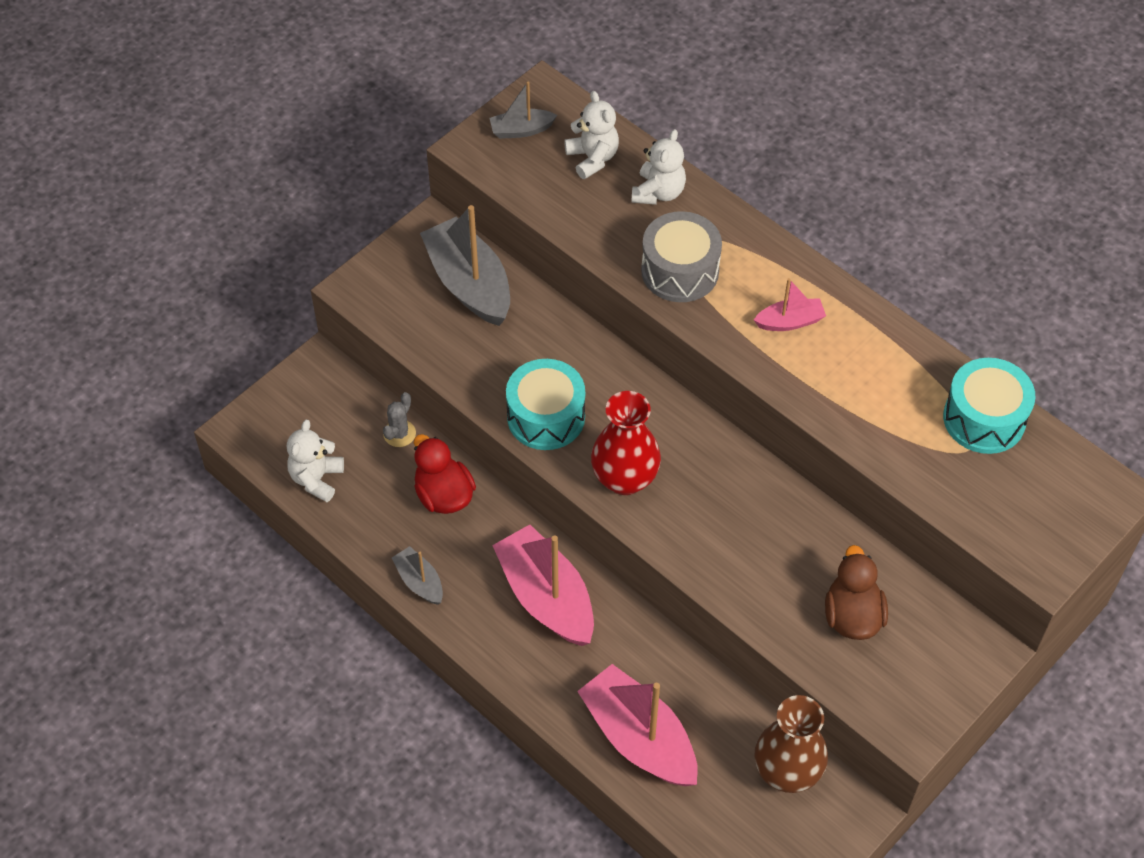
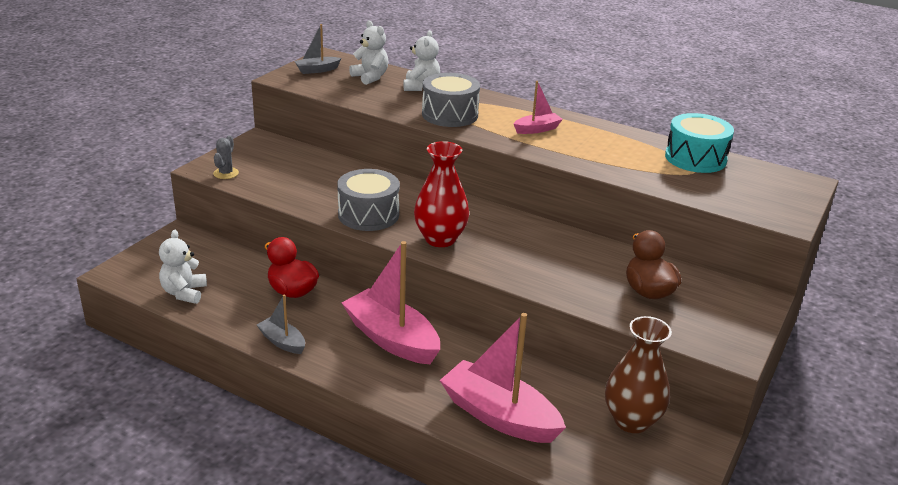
camera: 15 degrees left, 25 degrees down
(399, 433) = (249, 262): grey cactus -> grey cactus (226, 173)
(469, 283) = (292, 160): grey boat -> none
(546, 417) = (368, 215): turquoise drum -> grey drum

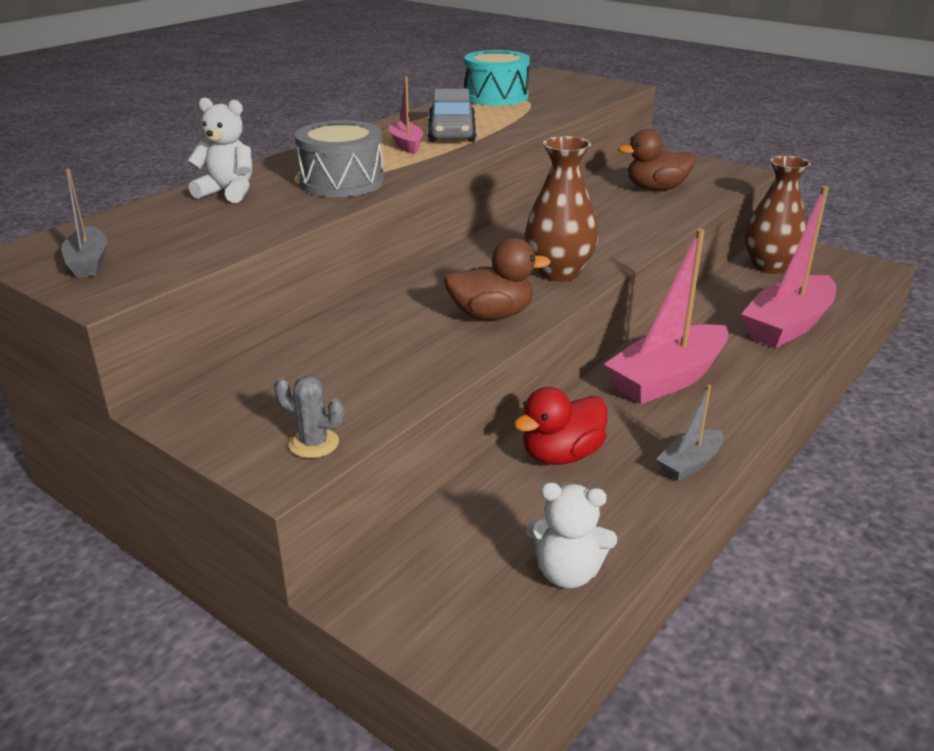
camera: 80 degrees left, 0 degrees up
(368, 215) = (491, 315): grey drum -> brown duck
(370, 77) = (160, 223): white teddy bear -> none
(440, 239) = (559, 272): red vase -> brown vase
(573, 144) = (452, 133): none -> grey car

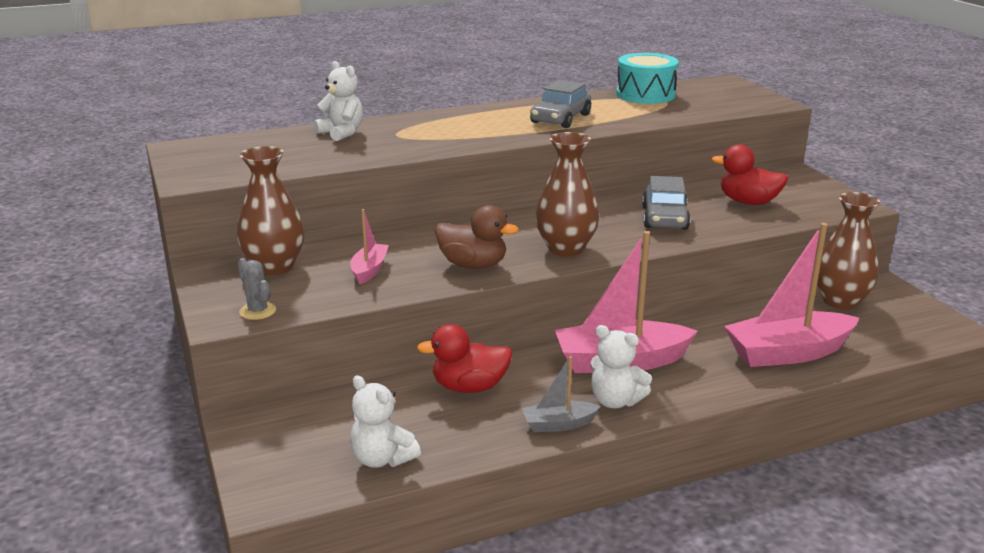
camera: 30 degrees right, 5 degrees down
(88, 262) = (204, 160): grey boat -> none
(264, 381) = (274, 267): none -> brown vase
(342, 182) = (425, 140): grey drum -> none
(406, 144) = (512, 121): pink boat -> pink boat (369, 270)
(607, 220) = (665, 218): none -> grey car
(656, 188) = (748, 202): brown duck -> red duck
(709, 420) = (615, 401): none -> white teddy bear

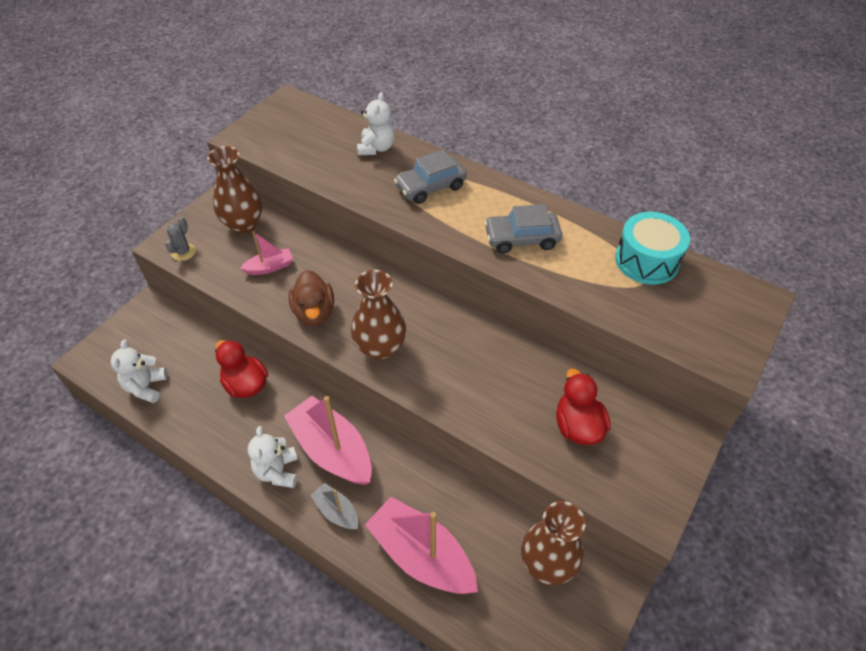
camera: 55 degrees right, 25 degrees up
(558, 424) = (230, 453): grey boat -> grey boat (336, 511)
(665, 218) = (489, 382): grey car -> grey car (430, 187)

